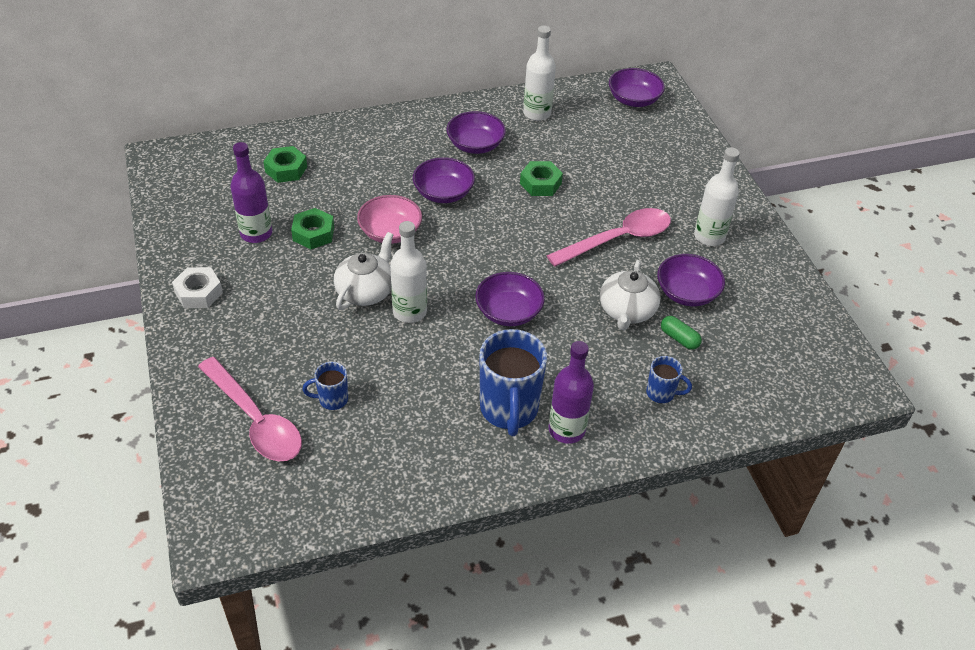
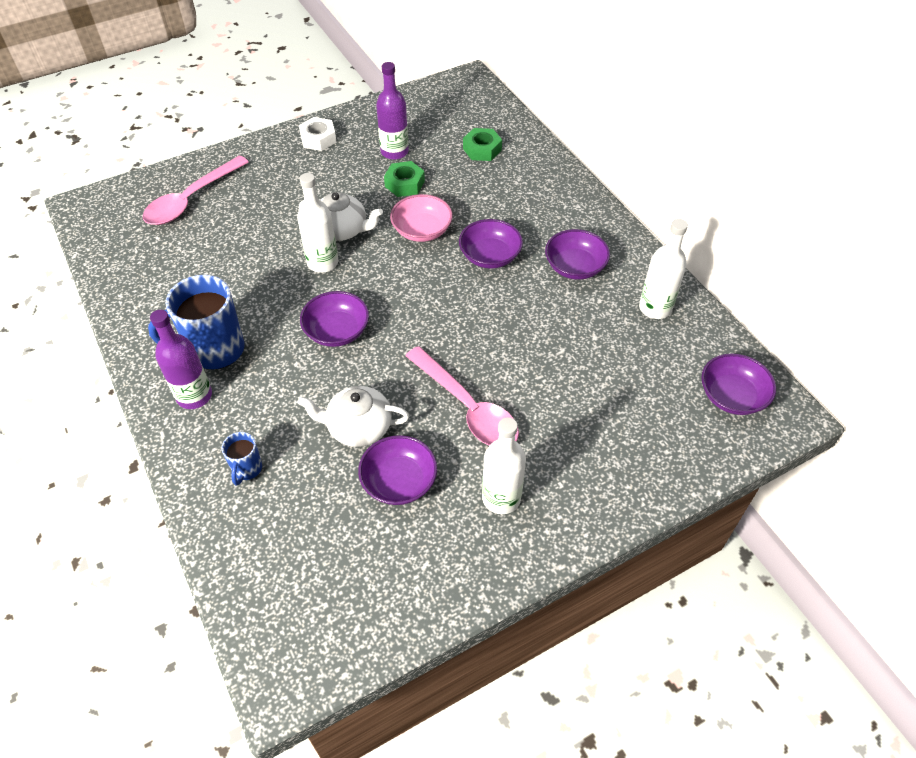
camera: 80 degrees right, 5 degrees up
(332, 399) = (216, 236): blue mug -> none
(540, 183) = (534, 328): green nut -> none
(679, 338) = (327, 479): green capsule -> none

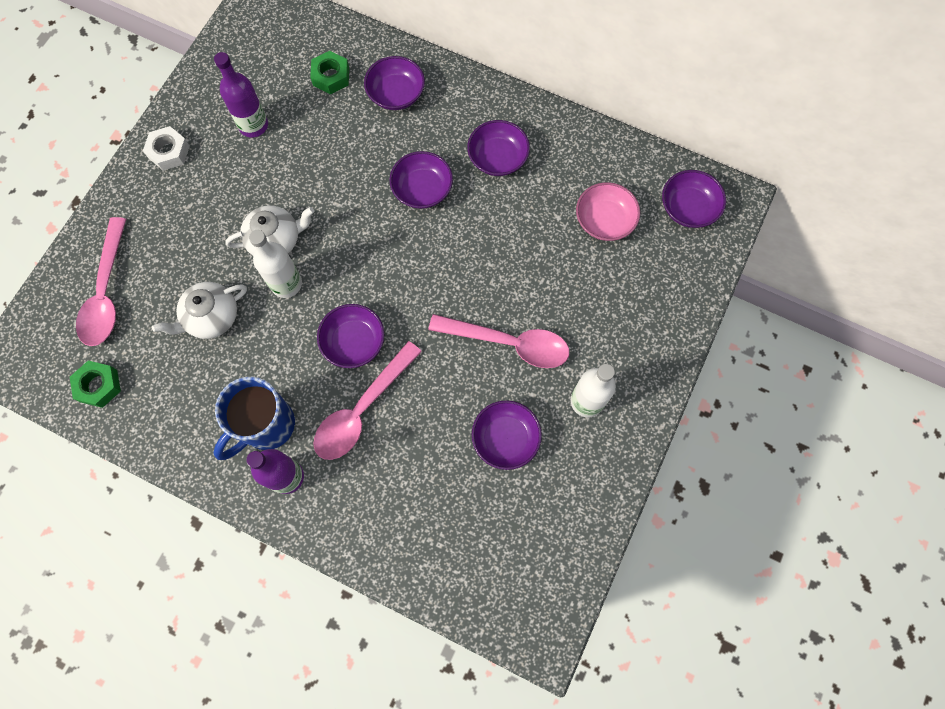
camera: 35 degrees left, 20 degrees up
(247, 469) = (384, 507): blue mug -> none
(298, 383) = (362, 409): none -> pink spoon
(358, 427) = (440, 415): white teapot -> white teapot (211, 317)
(404, 184) = (291, 156): green nut -> green nut (99, 385)
(422, 230) = (345, 197): pink bowl -> pink bowl (604, 220)
(524, 184) = (396, 94): none -> purple bowl
(655, 308) = (585, 161): white bottle -> none

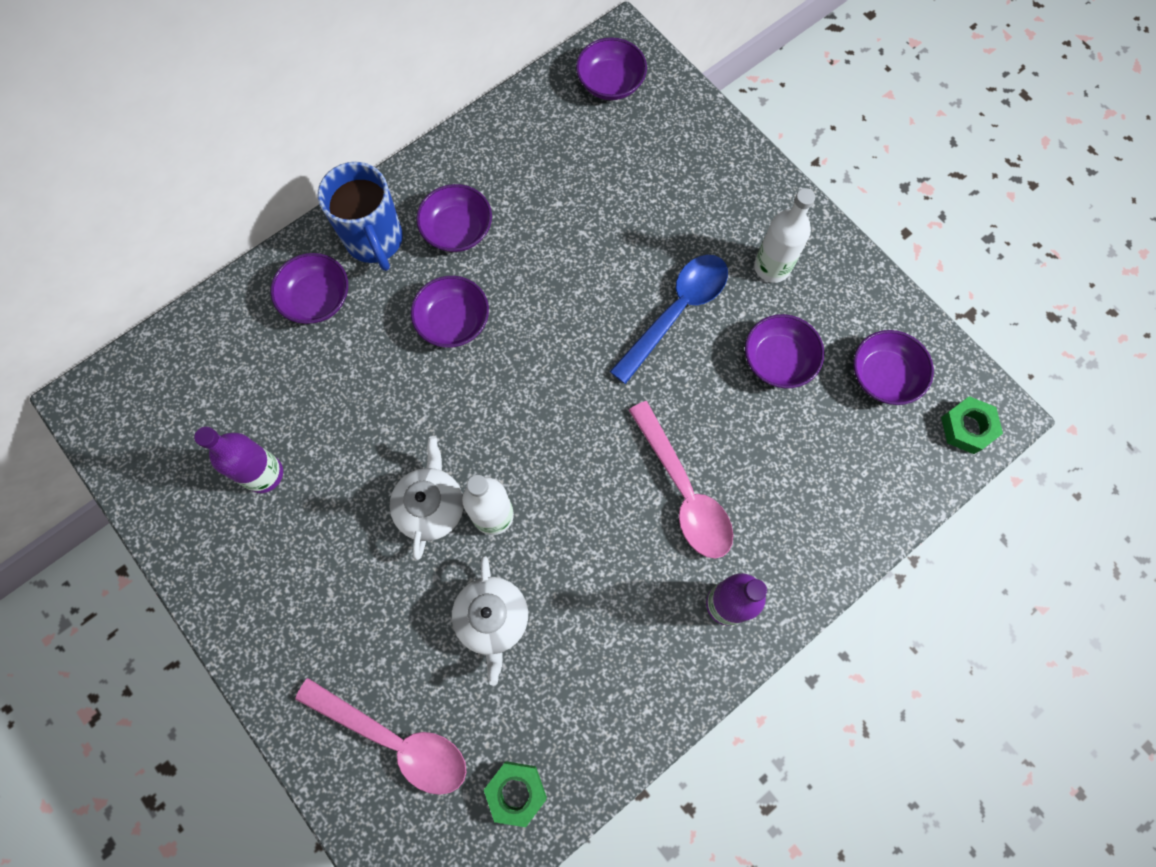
camera: 65 degrees left, 0 degrees up
(169, 152) = (241, 591): white nut -> none
(266, 426) = (657, 604): blue mug -> blue mug (375, 241)
(331, 76) = (251, 359): green nut -> green nut (967, 427)
(354, 342) = (601, 469): purple bowl -> purple bowl (884, 376)
(509, 343) = (676, 312): pink spoon -> blue spoon
(604, 220) = (585, 162): pink bowl -> none

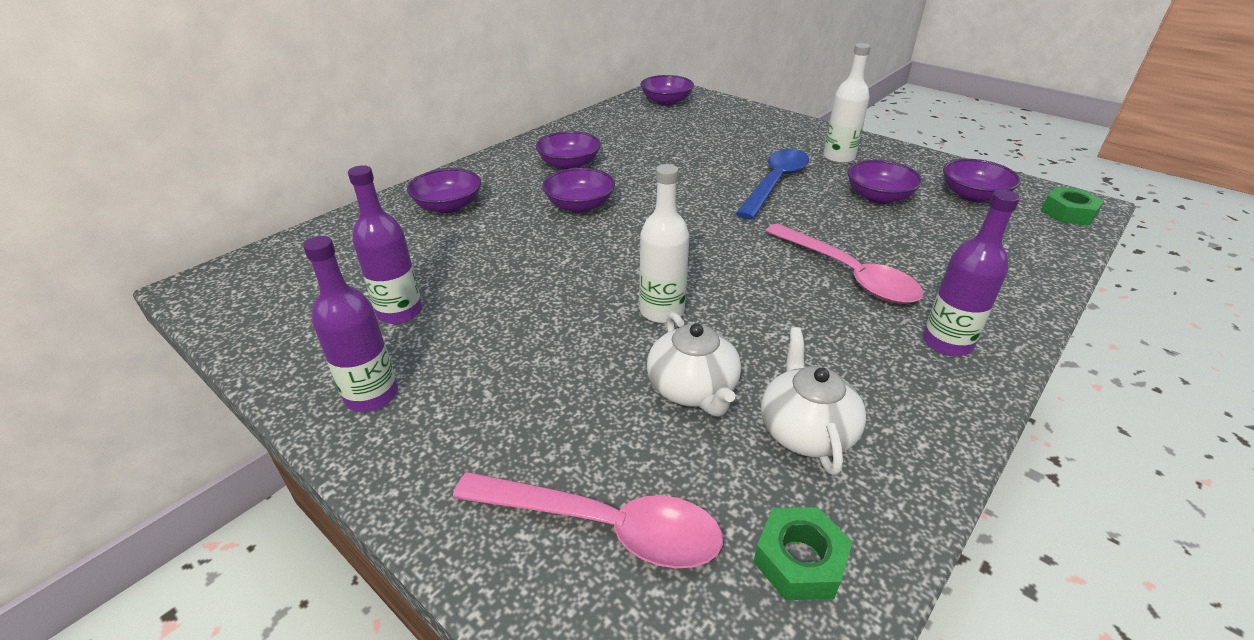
camera: 10 degrees left, 35 degrees down
(240, 579) = (371, 395): none -> purple bottle
(375, 241) = (498, 175): blue mug -> none
(431, 506) = (592, 313): white teapot -> white teapot (806, 430)

